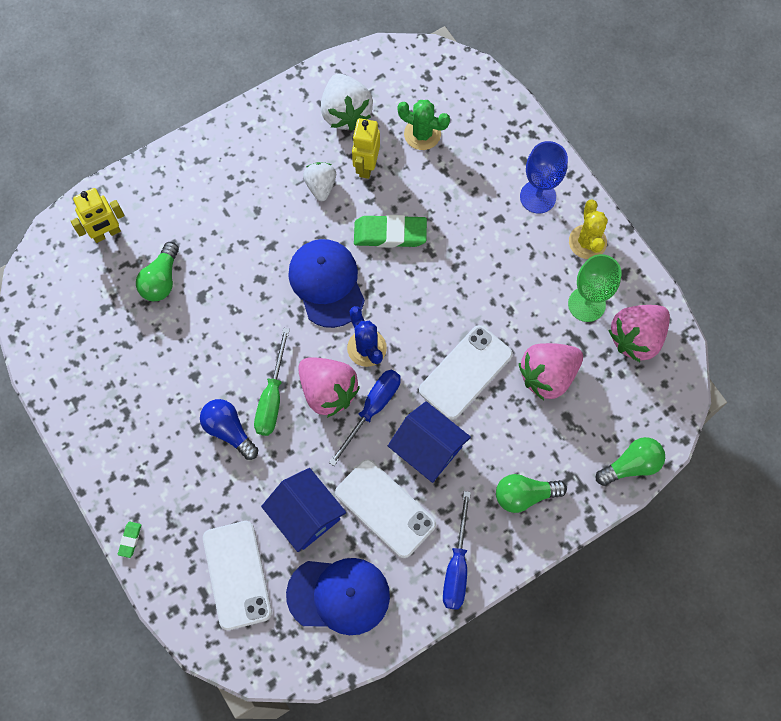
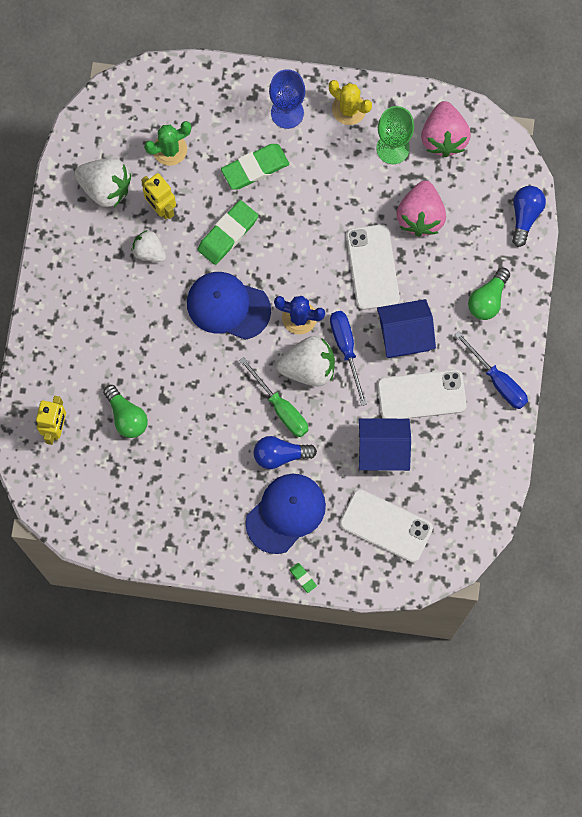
camera: 50 degrees left, 5 degrees up
(328, 391) = (308, 367): pink strawberry -> white strawberry
(339, 595) = (454, 471): blue cap -> blue cap (286, 513)
(466, 210) = (255, 168): none -> green eraser
(631, 465) = (525, 216): green light bulb -> blue light bulb

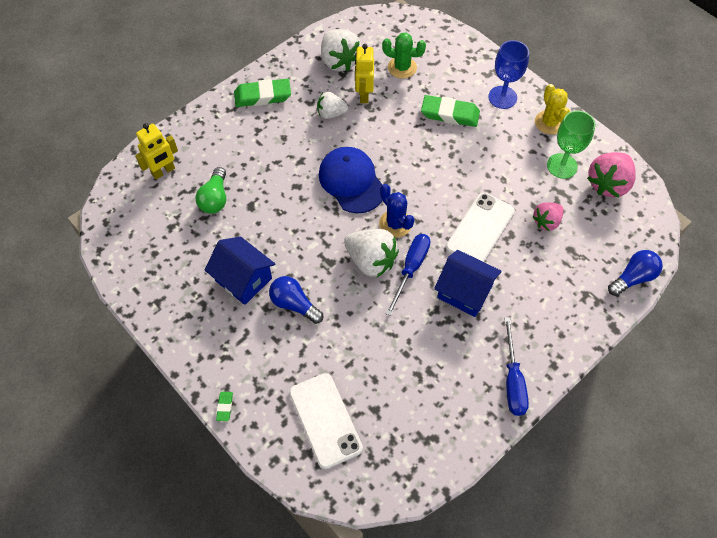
camera: 40 degrees right, 15 degrees down
(149, 251) = (331, 113): white strawberry -> white strawberry turned 75 degrees counterclockwise
(228, 234) = (394, 139): green eraser -> green eraser (262, 96)
(281, 408) = (325, 273): green screwdriver -> none
(286, 513) = (258, 348): blue cap -> none
(383, 450) = (374, 361): blue house -> blue house (243, 279)
(420, 216) = (546, 222): pink strawberry -> pink strawberry, size x0.62
(421, 395) = (440, 344): white phone -> none
(488, 299) = (553, 315): green light bulb -> none

